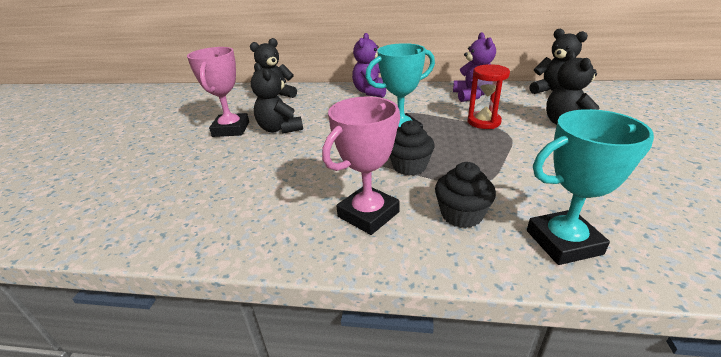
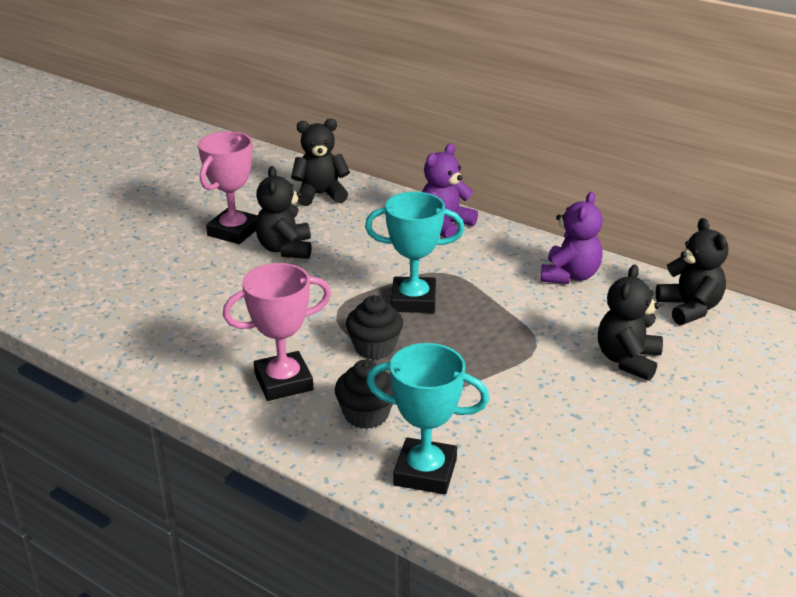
camera: 25 degrees right, 0 degrees up
(483, 122) = (528, 321): red hourglass -> none

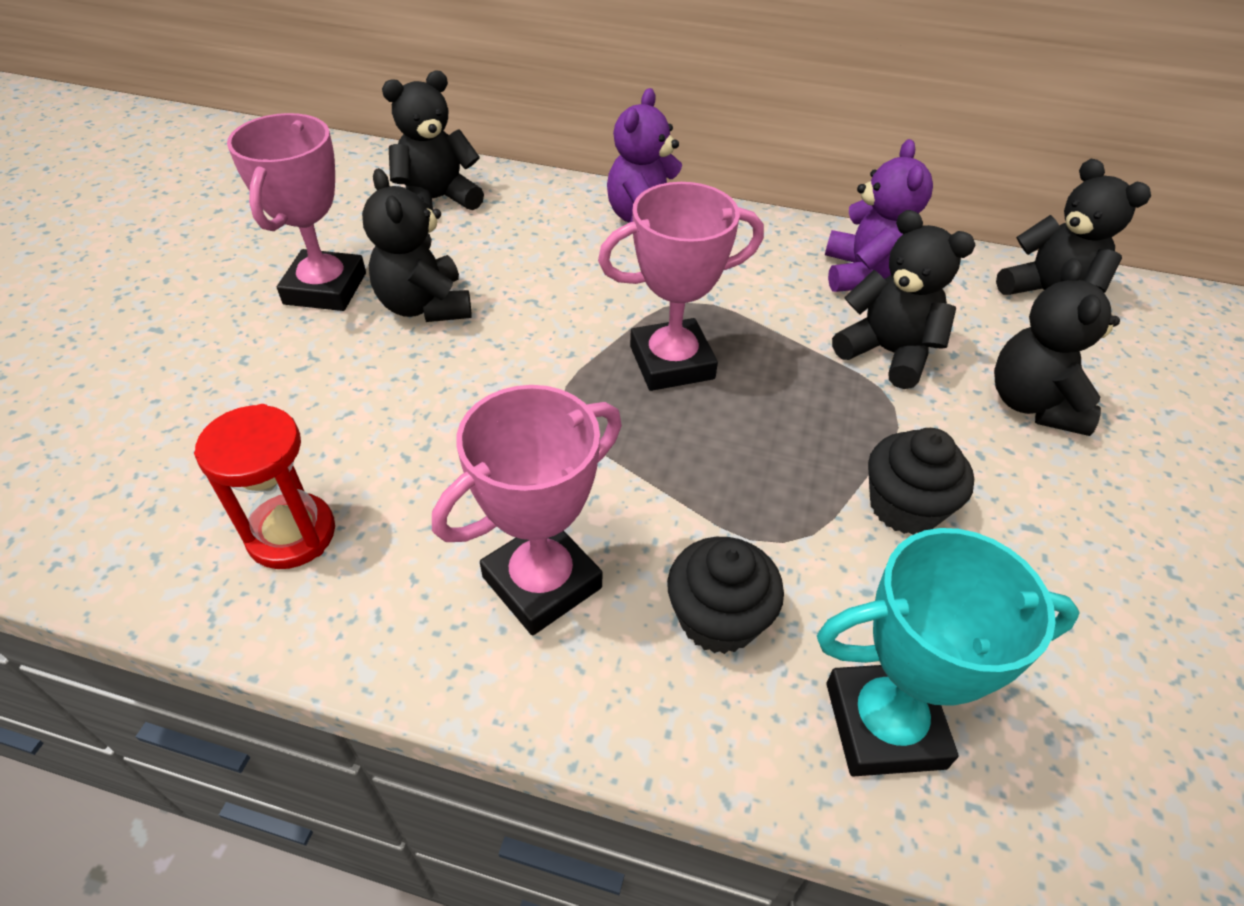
camera: 20 degrees left, 15 degrees up
(169, 338) = (291, 534): none -> red hourglass
(374, 347) = (659, 468): black cupcake -> black cupcake (904, 506)
(413, 300) = (671, 362): turquoise trophy -> pink trophy
(553, 319) = (887, 353): none -> black teddy bear

